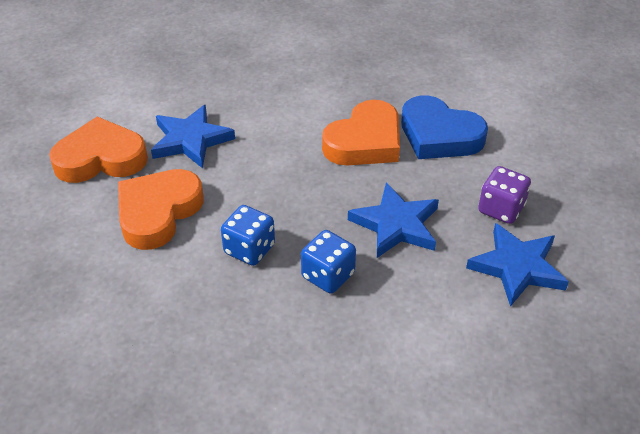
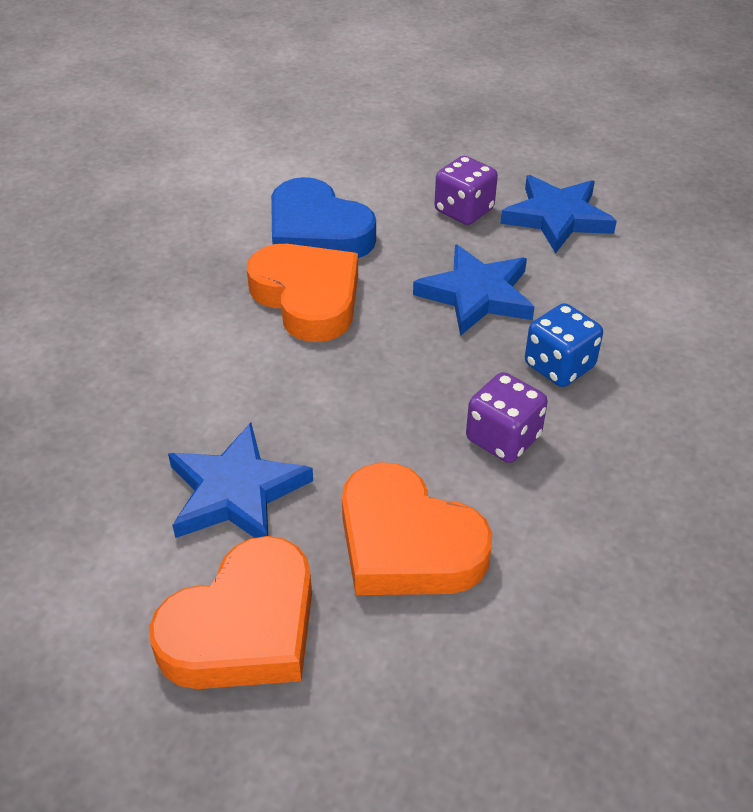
camera: 80 degrees left, 0 degrees up
(101, 158) = (243, 627): orange heart -> orange heart turned 135 degrees counterclockwise
(249, 249) = (503, 438): blue dice -> purple dice
(439, 135) = (317, 232): blue heart -> blue heart turned 90 degrees clockwise

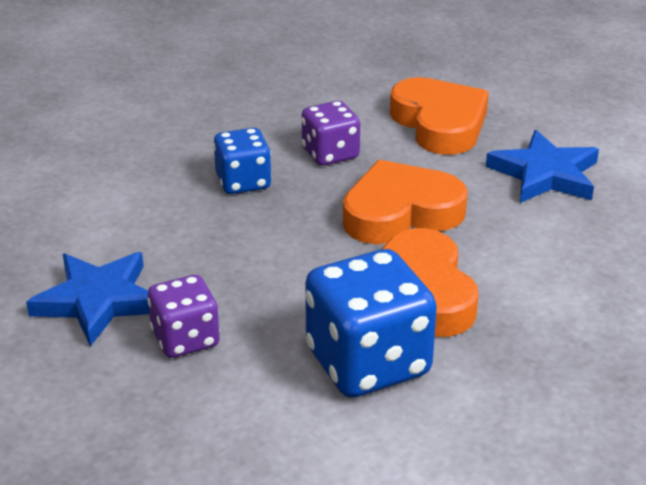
camera: 155 degrees left, 10 degrees down
(243, 627) = (562, 116): orange heart -> orange heart (400, 213)
(317, 232) = (368, 363): blue heart -> blue dice
(477, 295) = (256, 251): blue star -> none

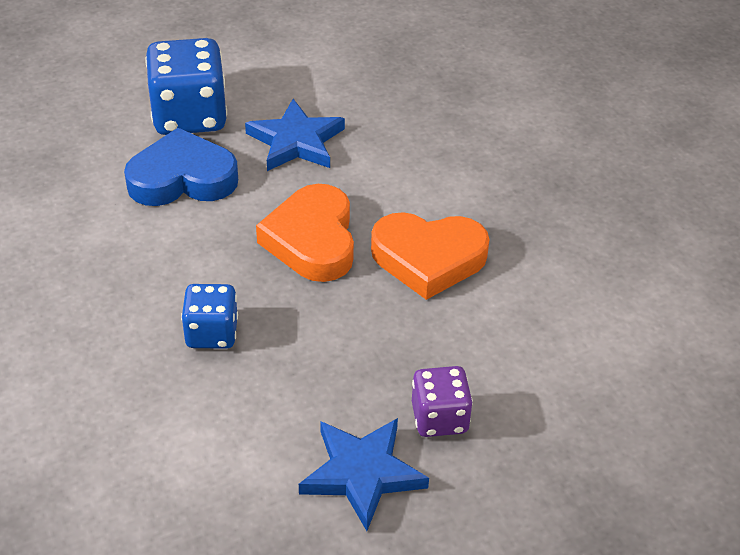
camera: 75 degrees left, 10 degrees up
(330, 154) = (194, 262): purple dice -> none
(368, 363) = (504, 310): blue dice -> blue dice (189, 116)
(439, 124) = (182, 178): orange heart -> blue heart

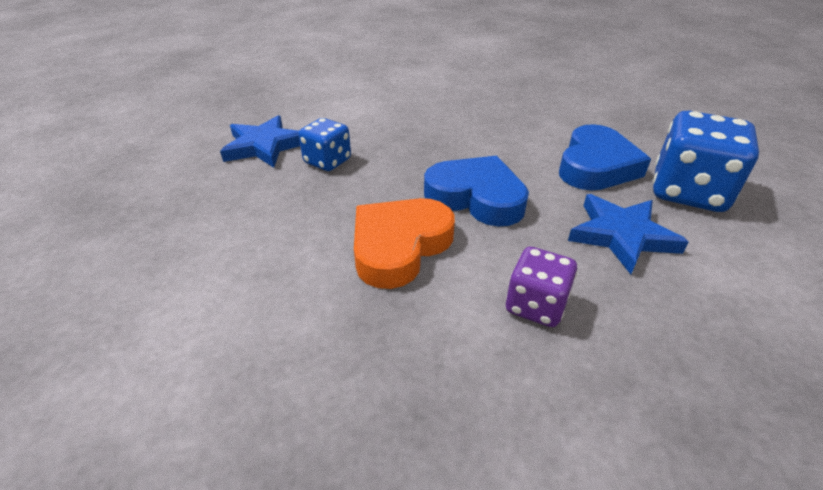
camera: 125 degrees right, 5 degrees down
(212, 333) = (424, 135): blue dice -> blue dice (327, 161)
(312, 240) = (476, 197): orange heart -> blue heart
(439, 418) = (257, 185): purple dice -> purple dice (536, 305)

